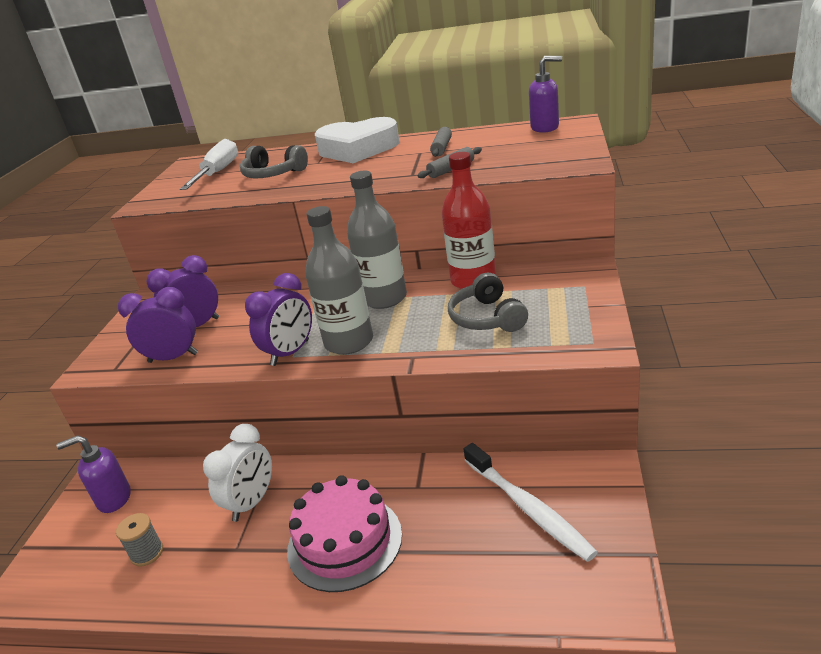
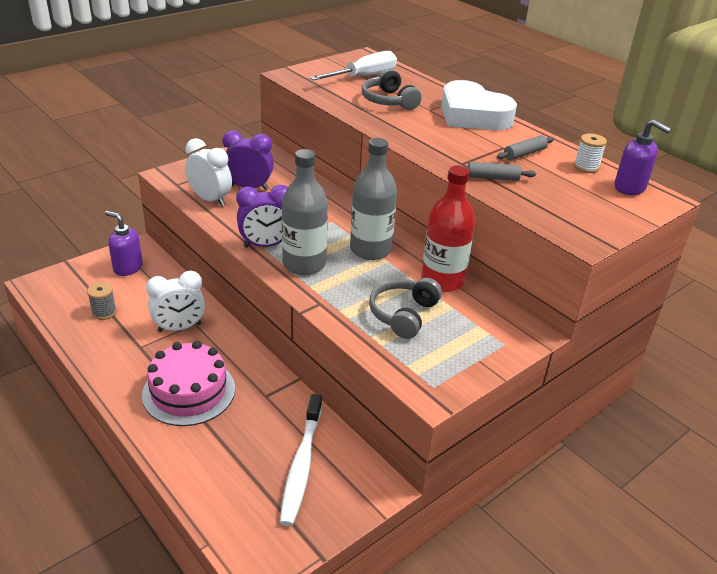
camera: 35 degrees right, 5 degrees up
(173, 358) = (210, 200): purple clock -> white clock
(496, 133) = (586, 167): none -> white spool

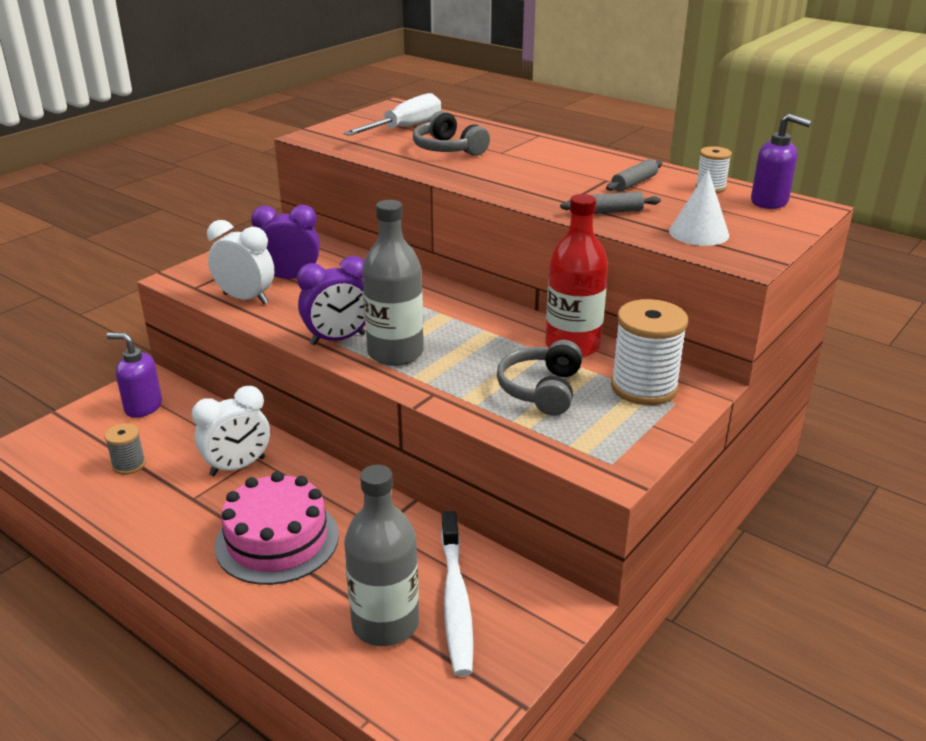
camera: 10 degrees left, 5 degrees down
(370, 250) = (471, 325): grey bottle -> grey bottle (385, 624)
(473, 115) = (554, 152): white heart -> none
(485, 326) = (644, 387): none -> white spool
(556, 208) = (699, 233): none -> white cone

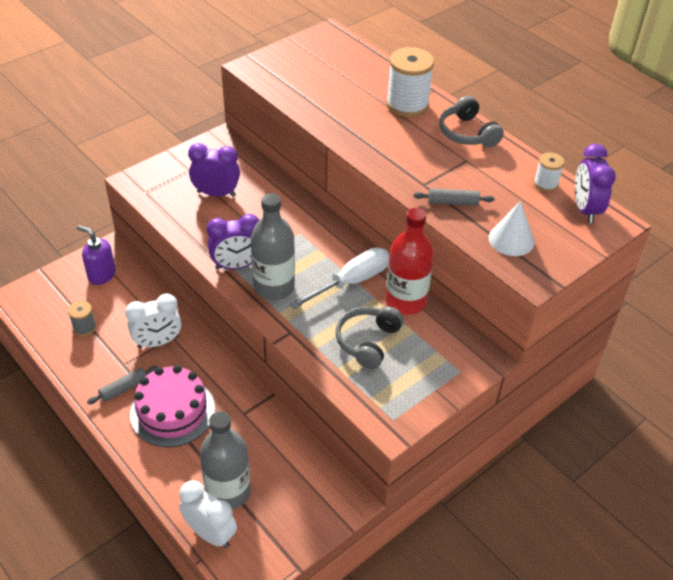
camera: 10 degrees right, 15 degrees up
(245, 299) = (179, 211): white clock -> white clock (210, 534)
(405, 128) = (328, 65): white screwdriver -> white screwdriver (352, 281)
(448, 149) = (353, 100): grey headphones -> grey headphones (467, 133)
(455, 601) = (278, 483): white toothbrush -> none
(634, 183) = (486, 168): grey rolling pin -> grey rolling pin (124, 388)
(644, 387) = (443, 352): white spool -> white spool (407, 105)
(769, 202) = (585, 209): purple soap dispenser -> purple clock

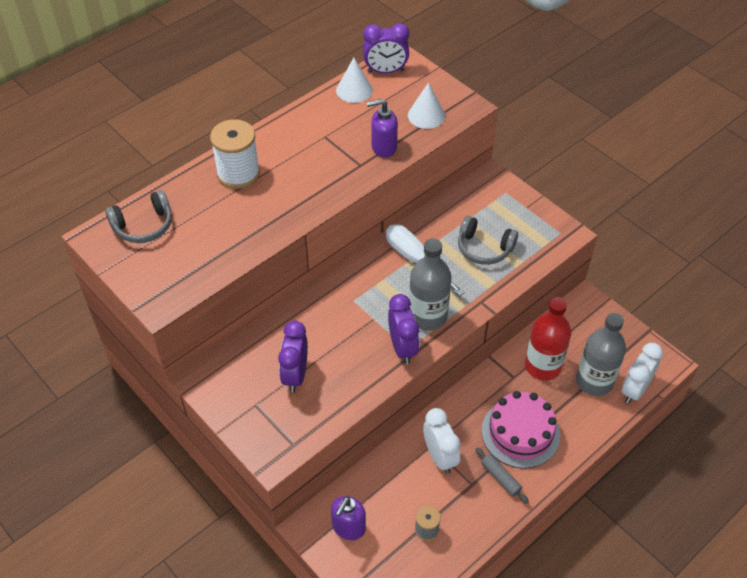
camera: 90 degrees left, 5 degrees up
(406, 301) = (434, 223): red bottle -> red bottle (542, 366)
(453, 202) = (383, 147): grey rolling pin -> purple soap dispenser
(467, 133) = (284, 133): grey headphones -> grey headphones (144, 226)
(546, 183) = (354, 90): white spool -> white cone

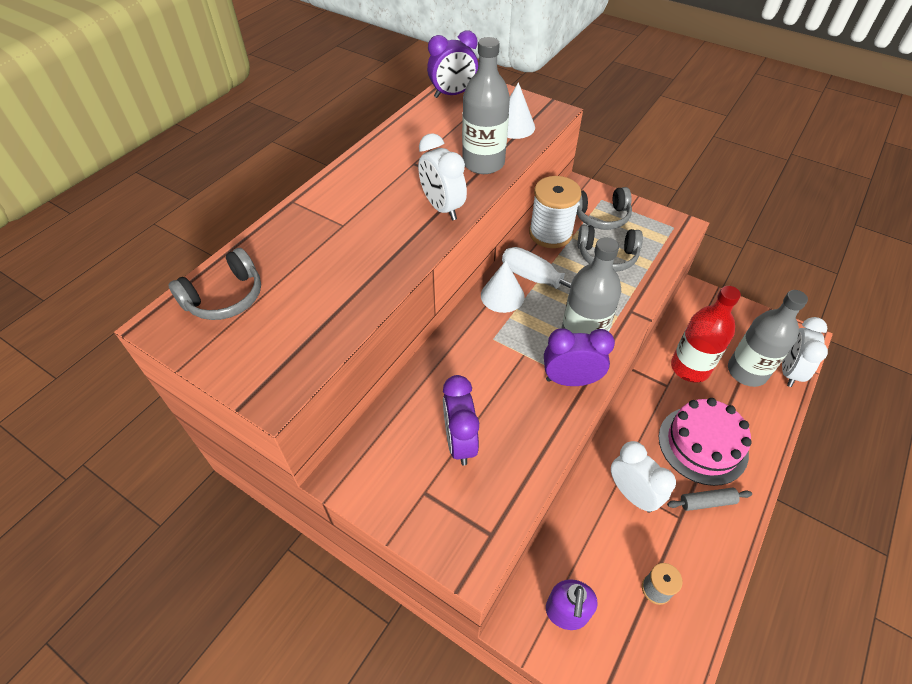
camera: 15 degrees left, 0 degrees up
(238, 173) = (328, 217): white spool -> white spool (550, 233)
(332, 183) = (442, 208): none -> white clock
(354, 90) = (427, 115): white cone -> white cone (502, 295)
(383, 147) = (483, 163): purple soap dispenser -> grey bottle
(402, 348) = (570, 380): purple clock -> purple clock turned 60 degrees counterclockwise
(496, 209) = (600, 216): none -> grey headphones
(500, 478) = (707, 502): grey rolling pin -> grey rolling pin turned 45 degrees counterclockwise

